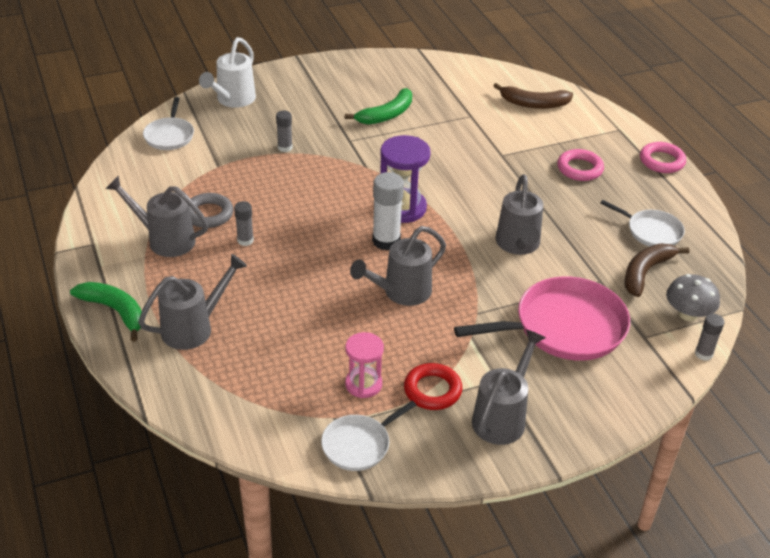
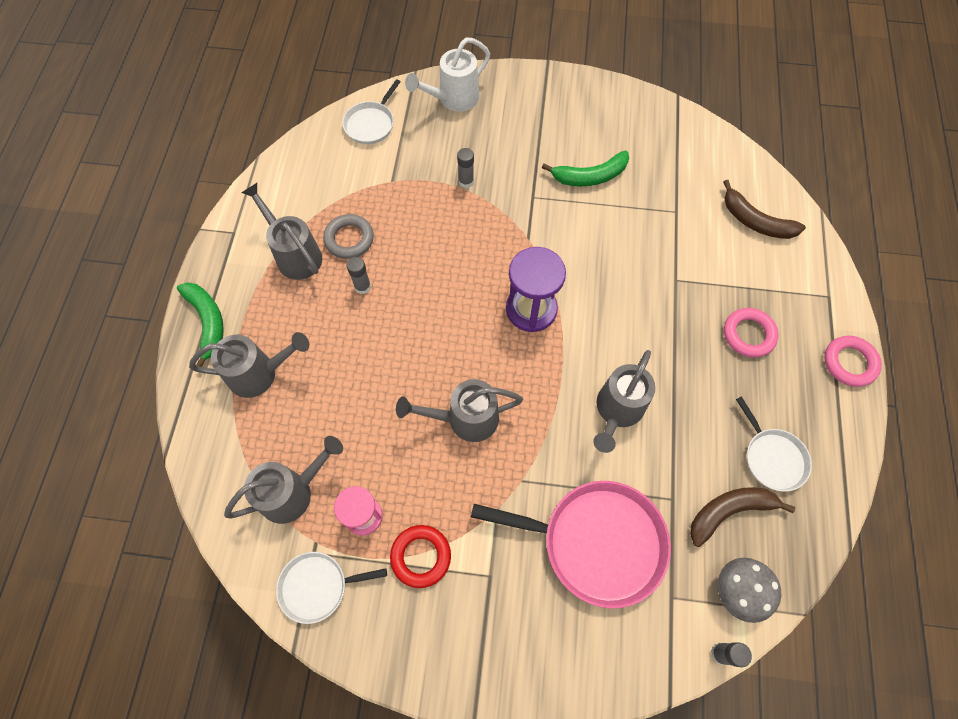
camera: 30 degrees right, 25 degrees up
(386, 241) = (490, 346): white glue stick -> none
(502, 417) = (465, 625): grey watering can -> grey watering can (293, 492)

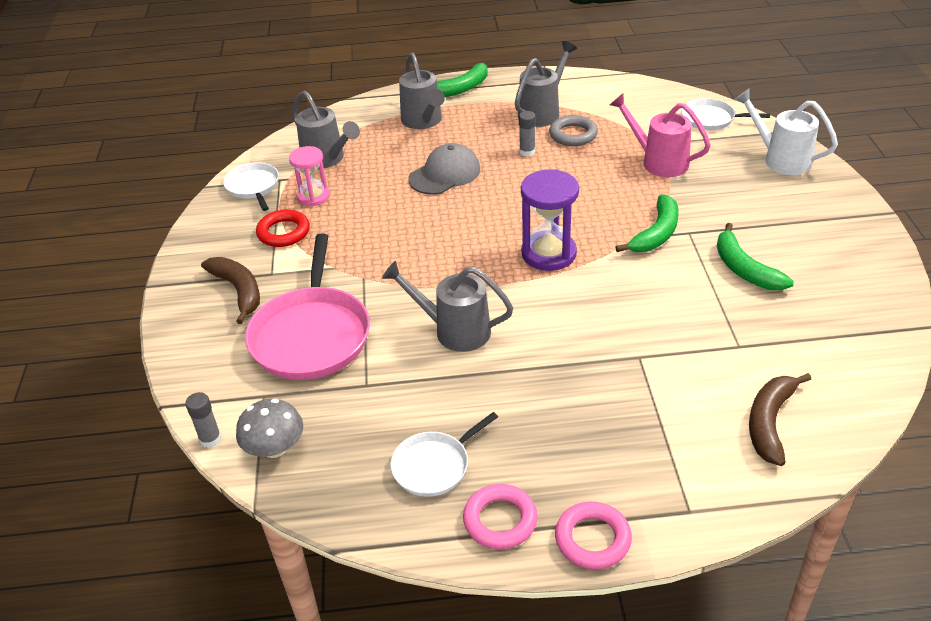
camera: 80 degrees right, 25 degrees down
(372, 371) = (445, 174): none -> grey cap
(423, 185) = (658, 162): none -> pink watering can
(465, 419) = (415, 233): grey watering can -> none
(466, 181) = (680, 186): grey glue stick -> none
(527, 220) = (656, 234): none -> green banana
(729, 511) = (361, 432): brown banana -> brown banana (239, 291)
(748, 334) = (592, 430): pink ring -> pink ring (500, 520)

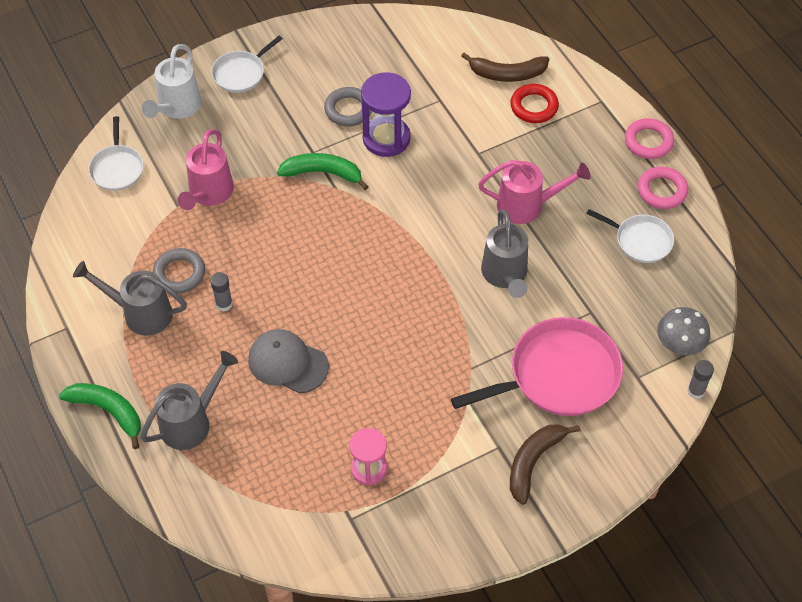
camera: 115 degrees left, 15 degrees up
(253, 187) = (373, 538): white pan -> white pan (241, 73)
(283, 232) = (436, 467): red ring -> red ring (534, 106)
(327, 159) = (297, 488): grey watering can -> none
(540, 376) = (527, 205): none -> pink watering can
(548, 254) = (381, 240): purple hourglass -> purple hourglass (386, 138)
(744, 269) = (348, 110): green banana -> grey ring

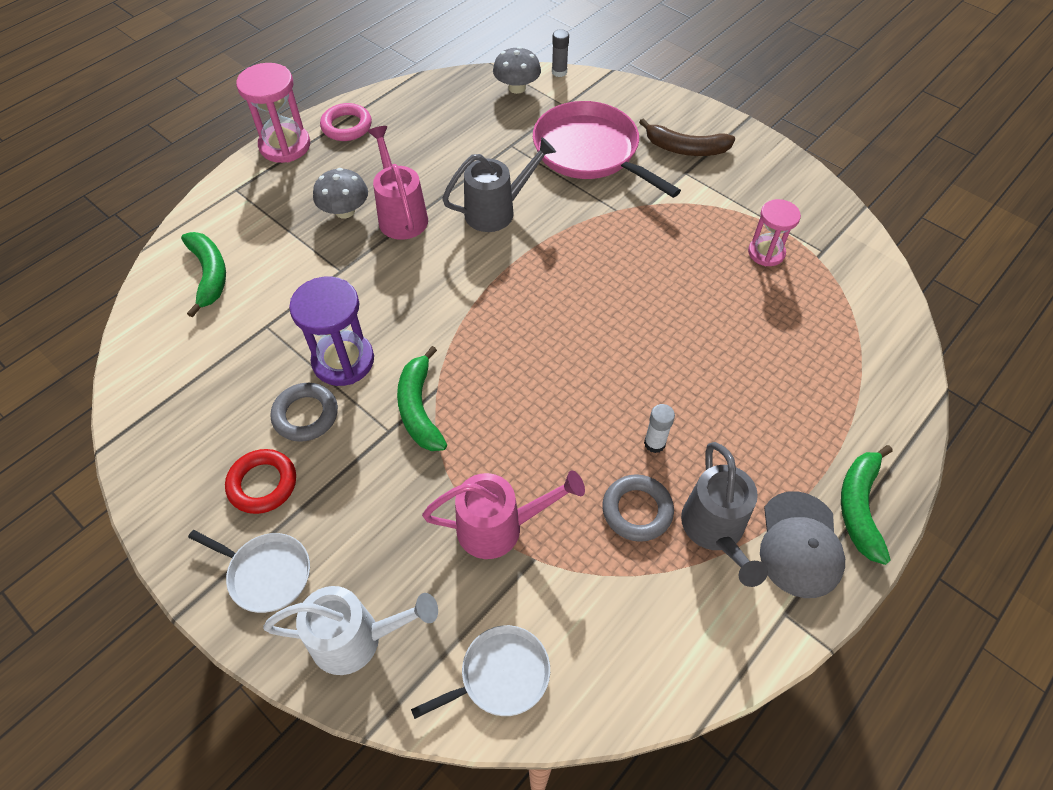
camera: 110 degrees left, 0 degrees up
(191, 422) = (816, 416): grey watering can -> none
(224, 304) = (654, 443): grey glue stick -> white glue stick
(288, 363) = (694, 354): grey cap -> grey cap (800, 544)
(507, 74) = (209, 275): brown banana -> green banana
(534, 106) = (257, 240): red ring -> red ring (263, 484)
(546, 168) = (345, 211): none -> grey mushroom
(640, 240) = (413, 129): white pan -> none
(648, 142) = (285, 146): pink ring -> pink hourglass

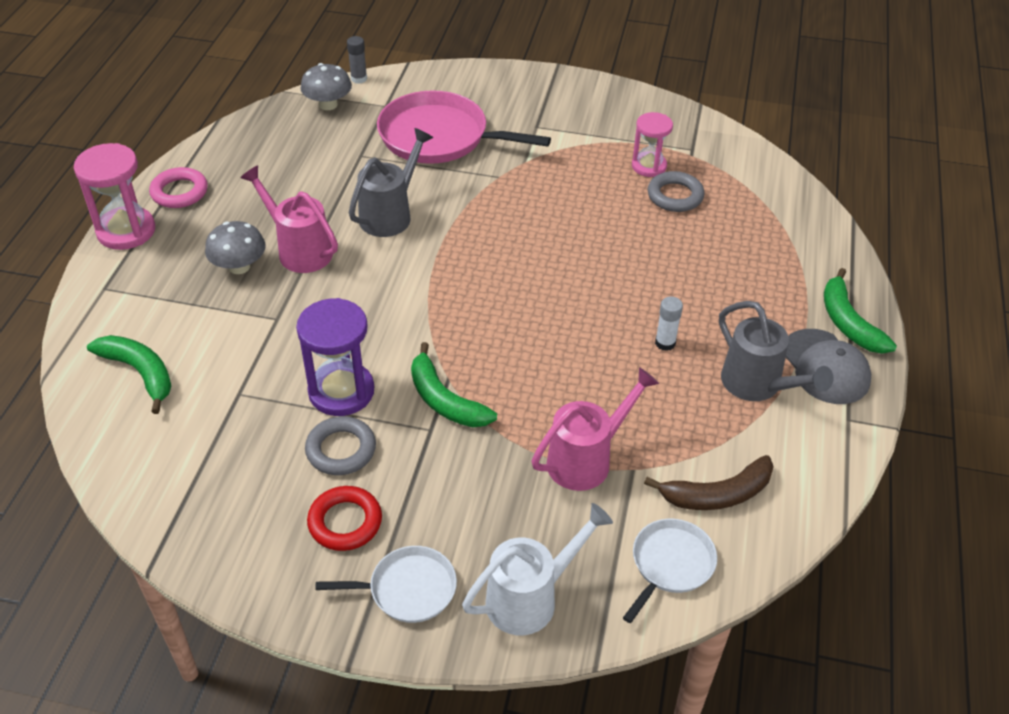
camera: 30 degrees left, 10 degrees down
(637, 510) = (687, 397): grey ring -> grey ring (675, 196)
(685, 148) = (522, 107): brown banana -> brown banana (717, 494)

